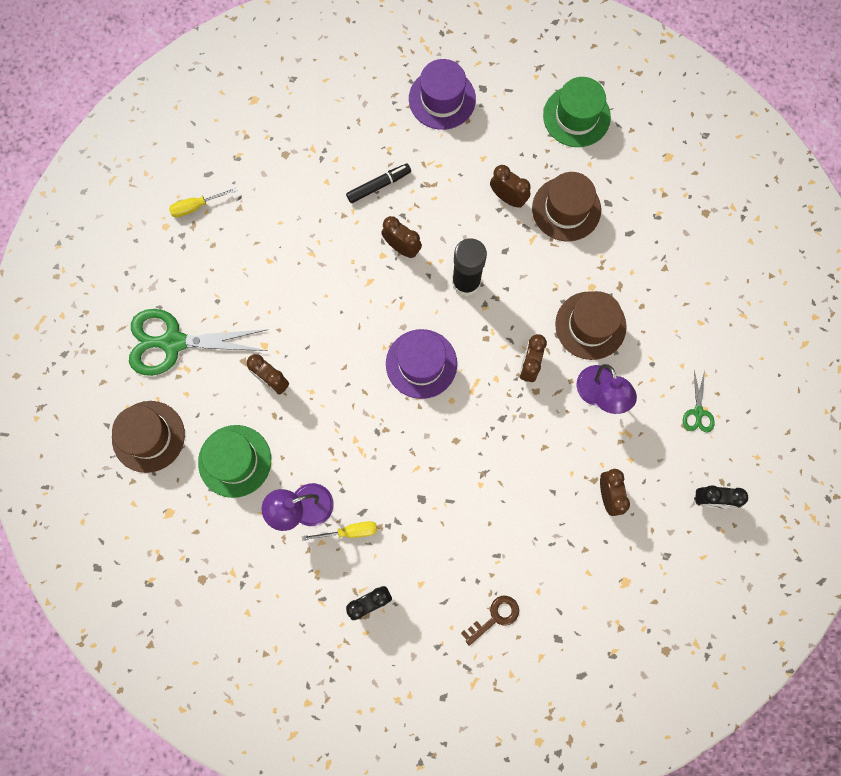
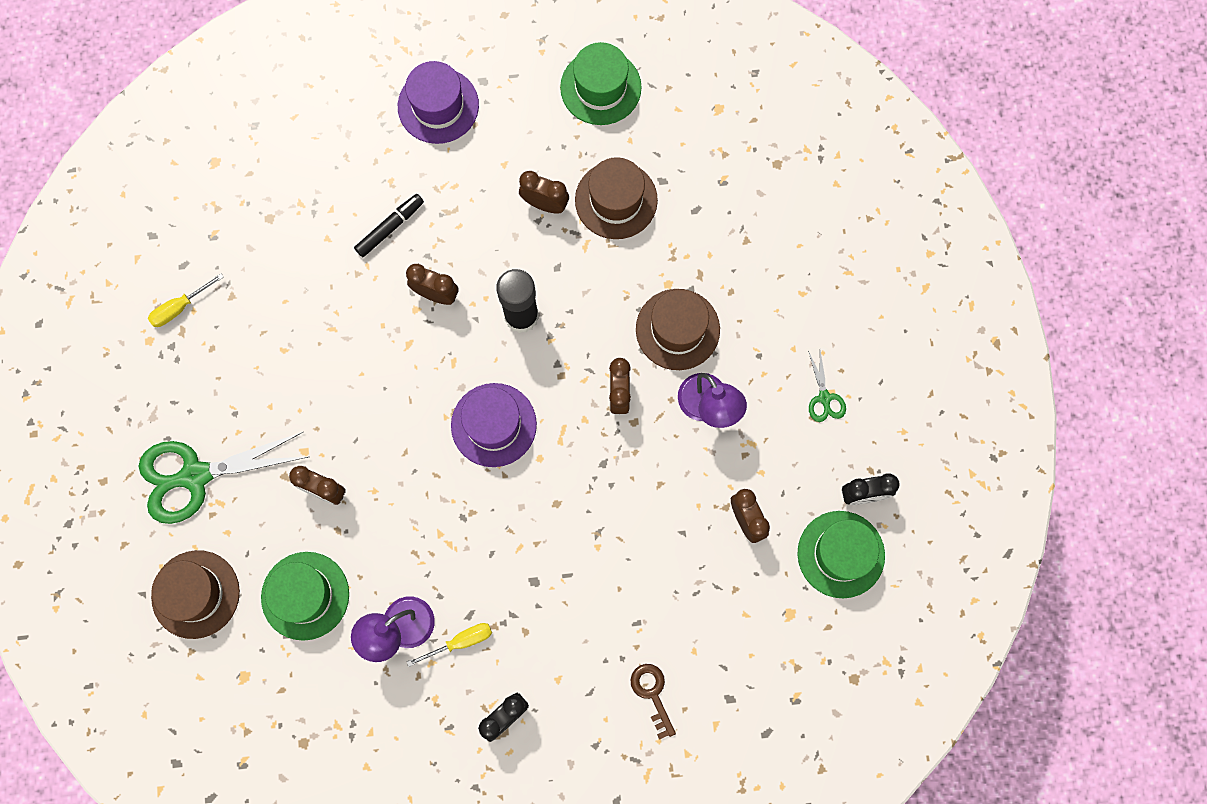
camera: 15 degrees left, 0 degrees up
(495, 617) = (652, 694): brown key -> brown key turned 60 degrees counterclockwise
(680, 544) = (841, 554): none -> green hat

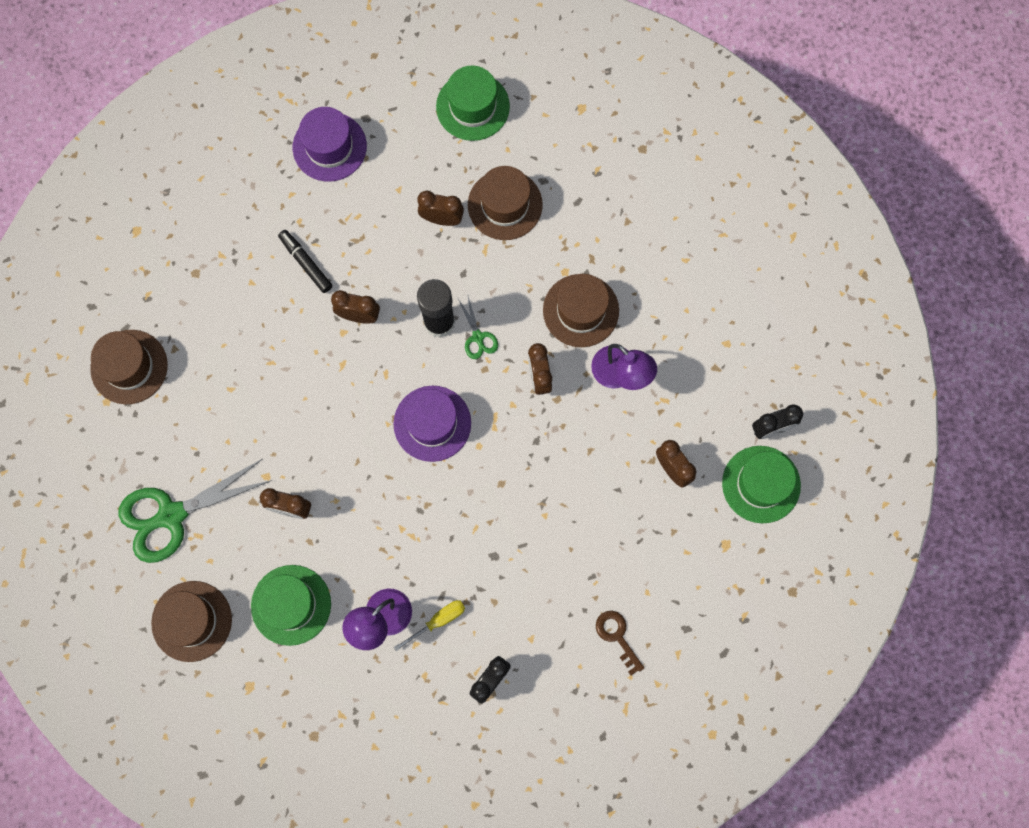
camera: 10 degrees left, 0 degrees up
(180, 307) = (129, 367): yellow screwdriver -> brown hat
(389, 228) = (306, 263): black marker -> black marker turned 75 degrees counterclockwise
(824, 398) = (721, 349): green scissors -> green scissors (478, 337)

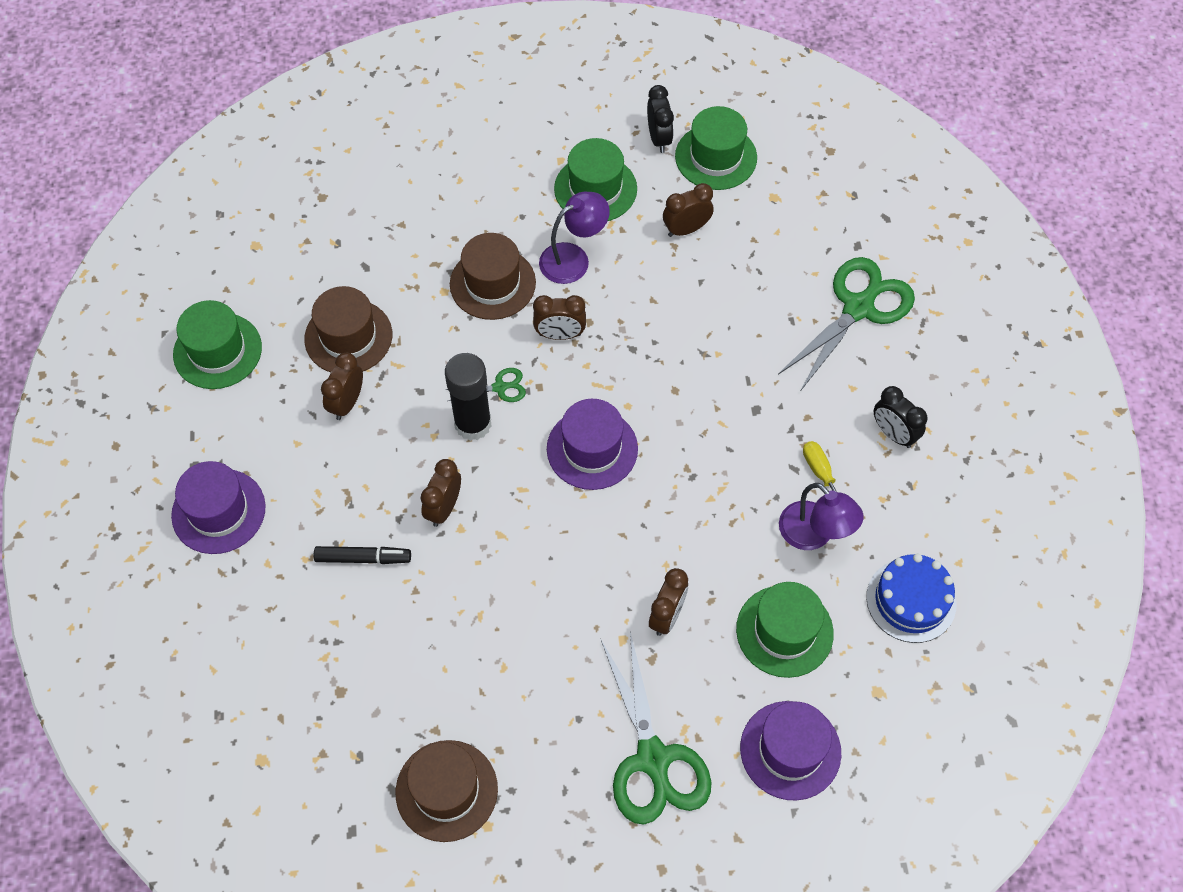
camera: 80 degrees left, 15 degrees down
(191, 621) = (790, 750): brown hat -> purple hat
(306, 263) = (362, 558): black marker -> black marker turned 150 degrees counterclockwise
(333, 708) = (911, 600): none -> blue cake
(617, 637) = (859, 307): brown key -> green scissors
(700, 380) = (595, 189): none -> green hat

